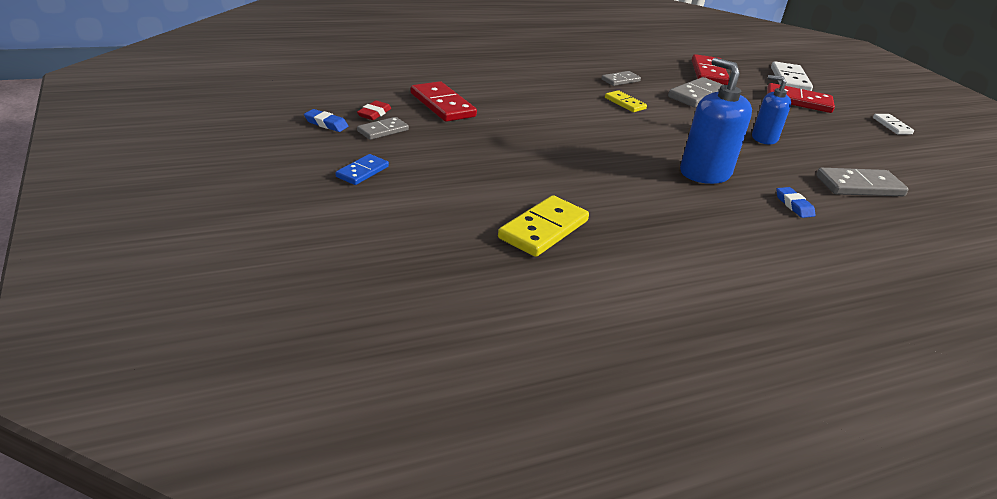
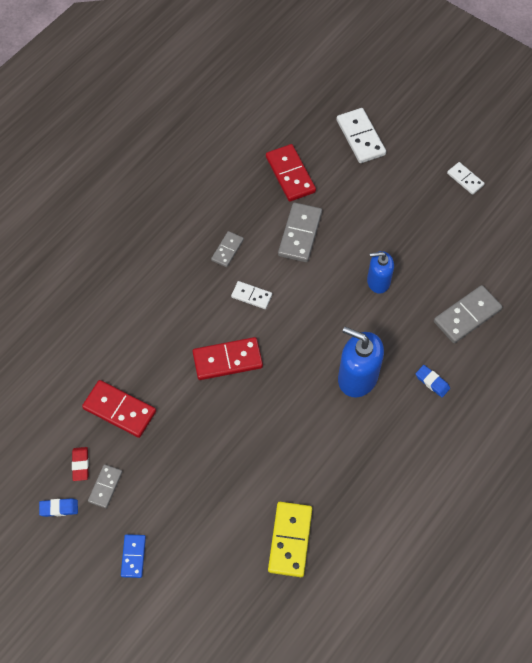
camera: 25 degrees left, 30 degrees up
(625, 103) = (251, 296): yellow domino -> white domino
(798, 101) = (381, 182): red domino -> red domino (227, 360)

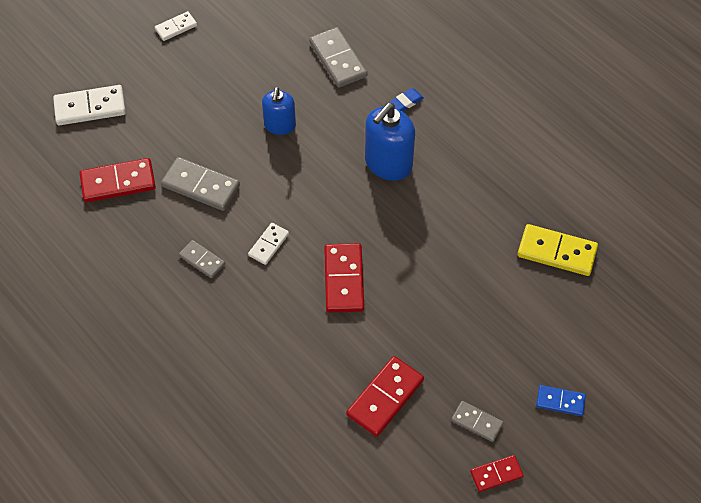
camera: 80 degrees left, 5 degrees down
(59, 508) = (496, 474): blue eraser -> red domino
(80, 465) = (446, 446): red eraser -> none

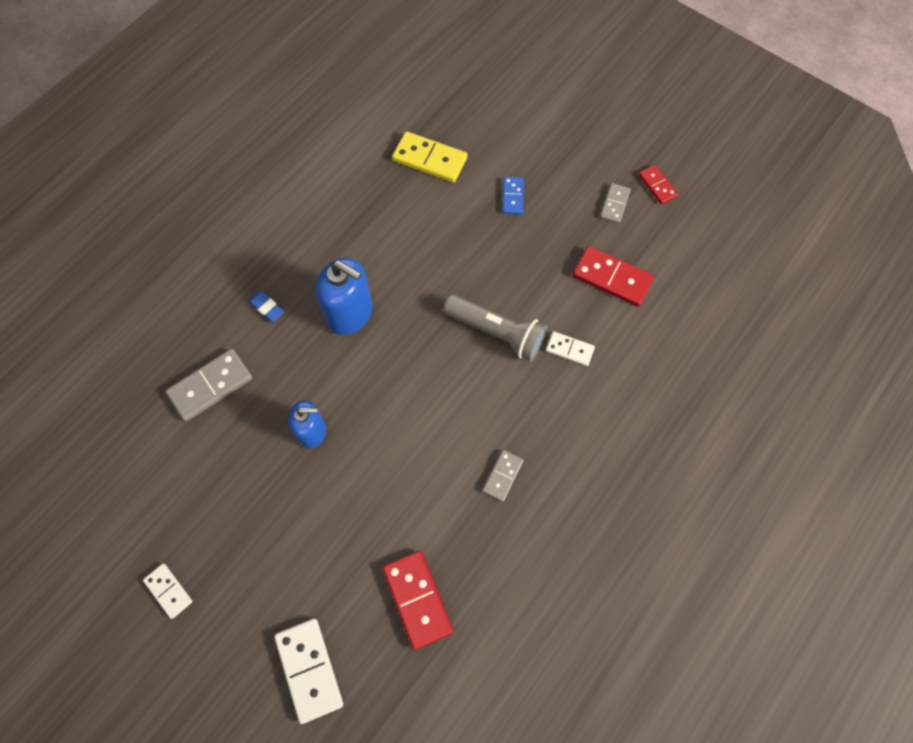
camera: 100 degrees left, 10 degrees up
(201, 186) = (407, 500): grey domino -> none
(268, 244) = (470, 411): white domino -> white domino (569, 349)
(343, 279) = (496, 332): red domino -> grey flashlight
(557, 252) = (429, 159): yellow domino -> yellow domino turned 75 degrees counterclockwise
(560, 401) = (578, 146): blue domino -> blue domino (512, 196)

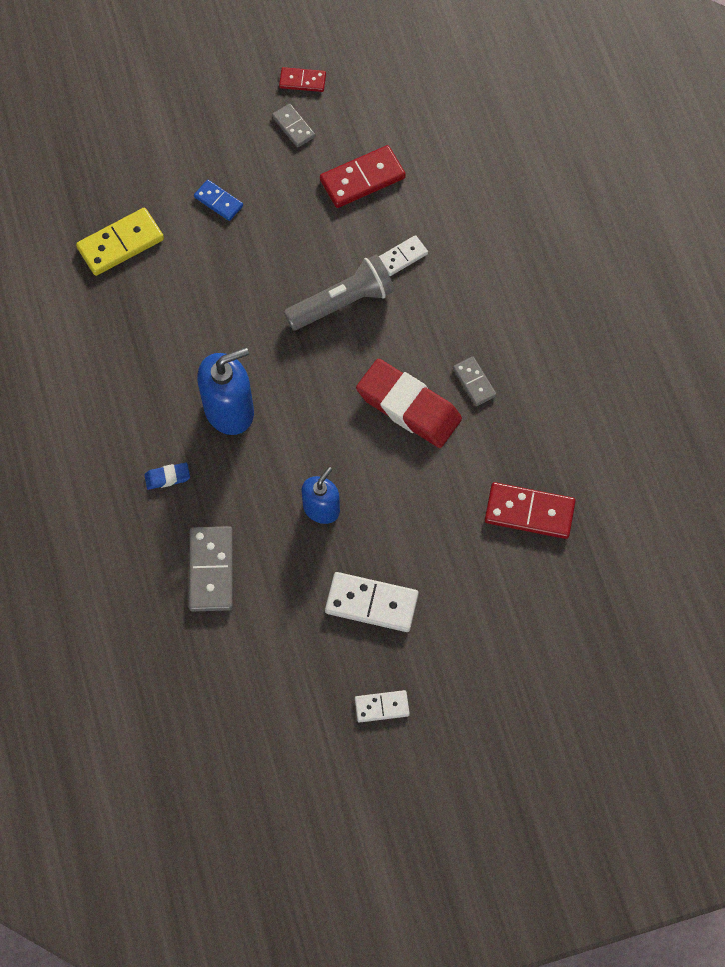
camera: 55 degrees left, 0 degrees up
(309, 669) = (528, 629): white domino -> white domino (371, 603)
(444, 439) = (408, 406): none -> red eraser

